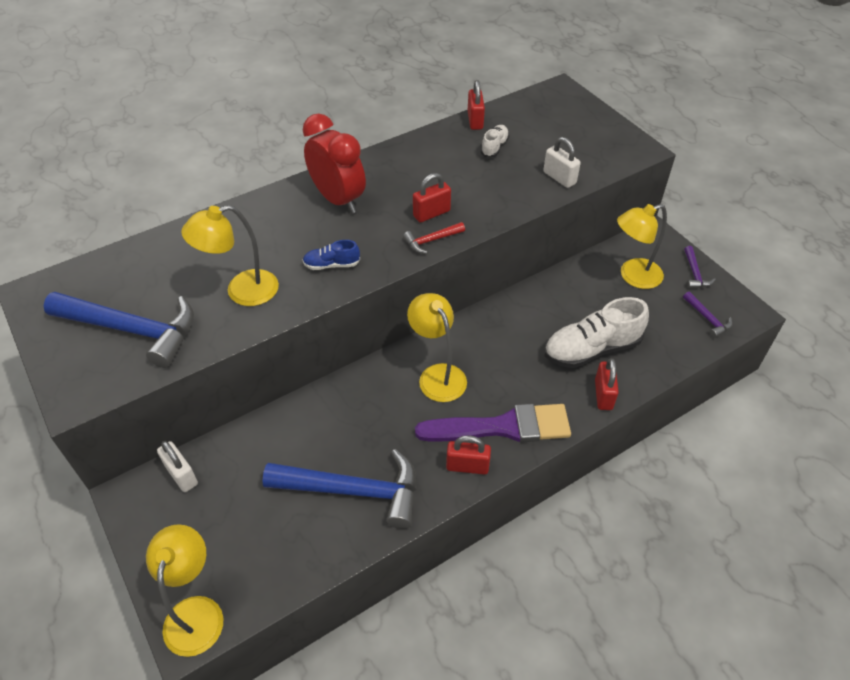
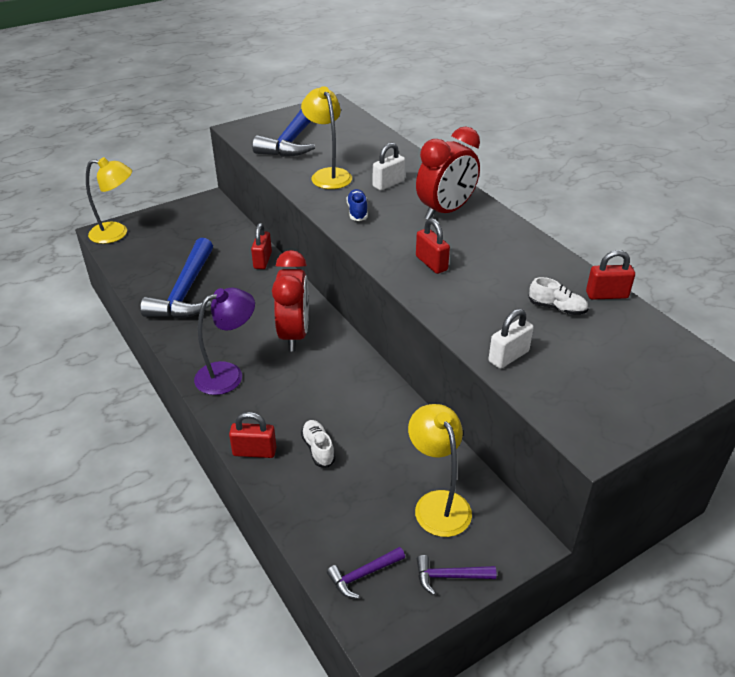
camera: 90 degrees right, 10 degrees down
(181, 475) = (219, 217): white padlock -> white padlock (388, 184)
(431, 240) = (391, 263): red hammer -> none
(437, 375) = (294, 335): yellow lamp -> red clock
(467, 466) = (192, 351): red padlock -> red padlock (262, 260)
(502, 427) = (228, 374): purple brush -> purple lamp
(591, 349) = (318, 449): white shoe -> white shoe, size x0.50

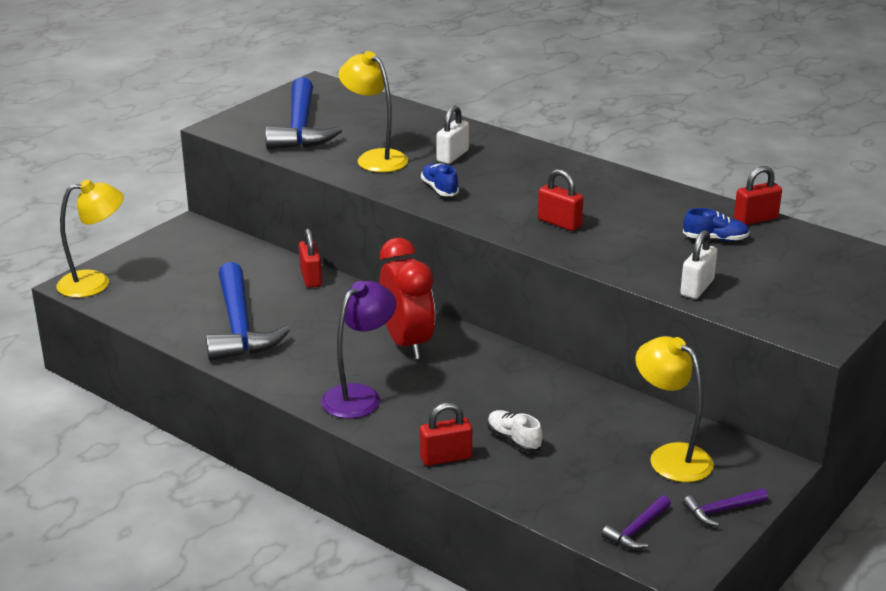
camera: 20 degrees left, 10 degrees down
(445, 211) = (537, 172): red clock -> none
(557, 308) = (715, 239): white shoe -> blue shoe

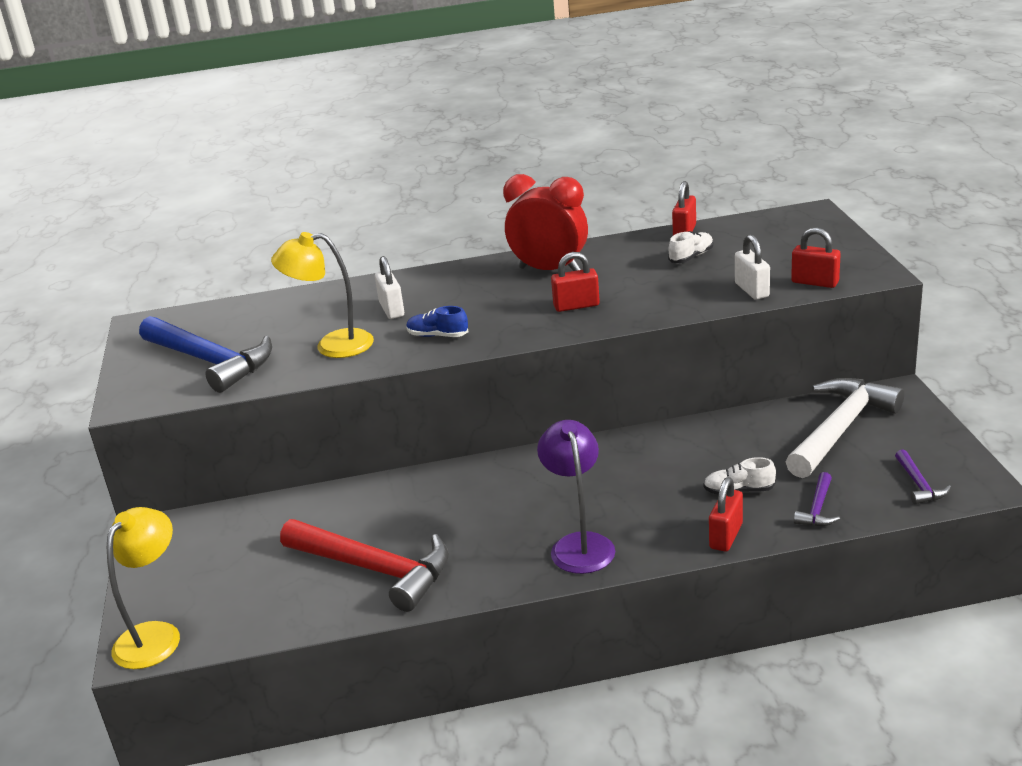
camera: 45 degrees left, 0 degrees up
(239, 326) = (374, 569): blue hammer -> red hammer
(311, 278) = (354, 494): red padlock -> red padlock (815, 282)
(407, 343) = (532, 485): red clock -> red clock (549, 270)
(670, 456) = (840, 429): yellow lamp -> white hammer
(715, 239) = (691, 257): blue shoe -> white shoe
(721, 510) = (930, 437): purple hammer -> purple hammer (817, 508)

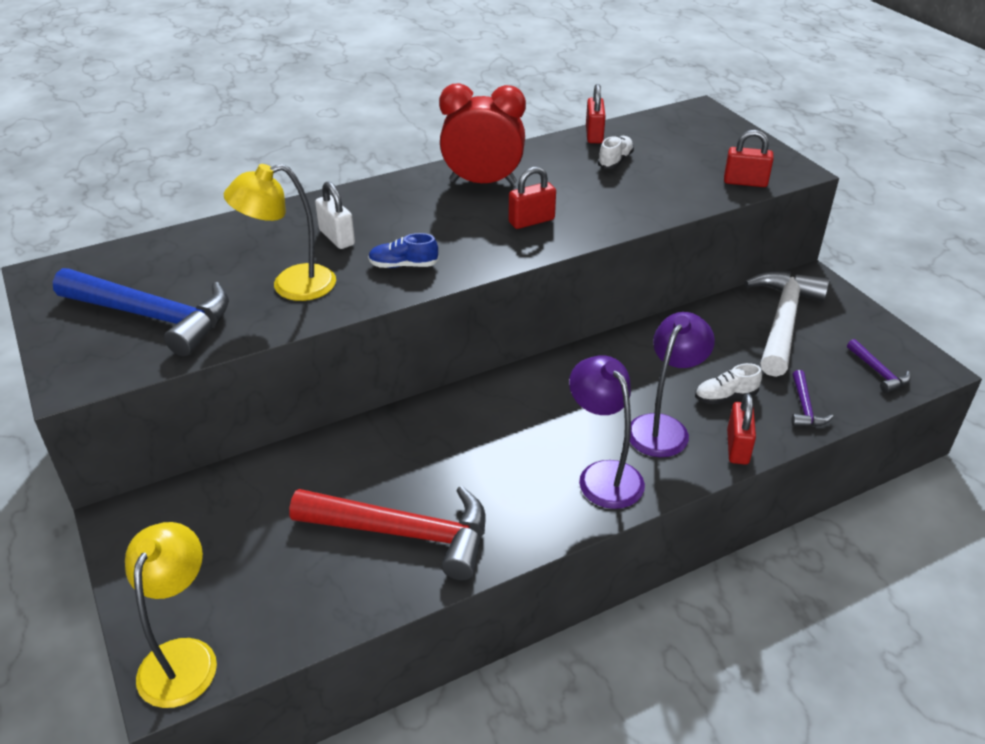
camera: 20 degrees left, 10 degrees up
(660, 511) = (663, 427): none -> purple lamp
(752, 290) = (692, 194): white padlock -> none

